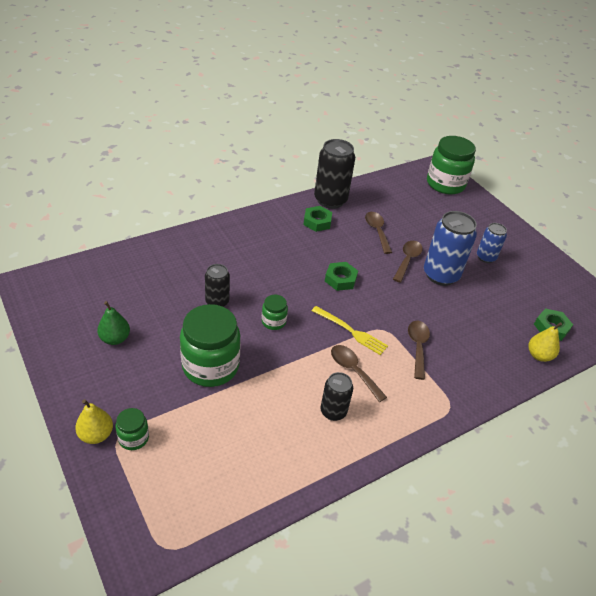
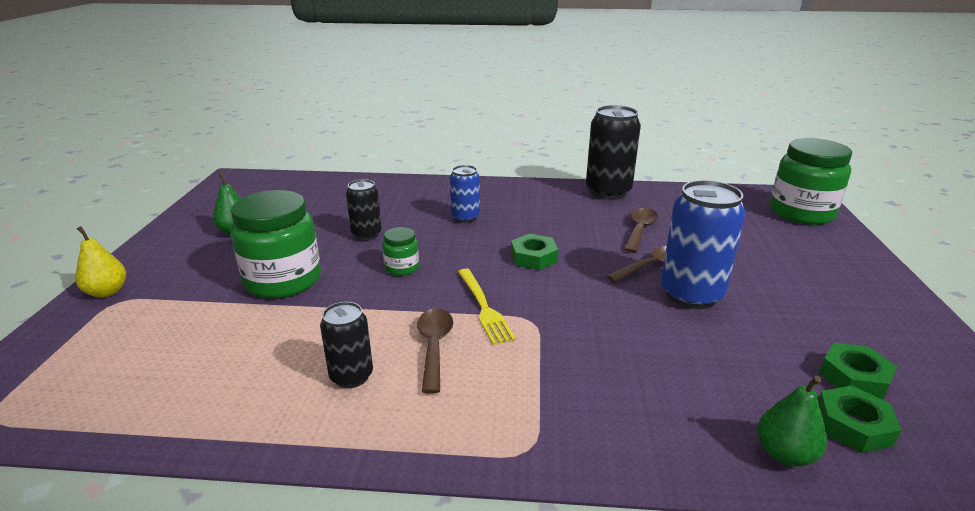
camera: 40 degrees right, 15 degrees down
(133, 438) = (128, 308): green jar -> none
(317, 222) = (568, 204): green nut -> green nut (854, 377)
(417, 347) = (560, 356): brown spoon -> none
(485, 257) = (796, 298): blue can -> blue can (465, 217)
(539, 355) = (784, 454): yellow pear -> green pear

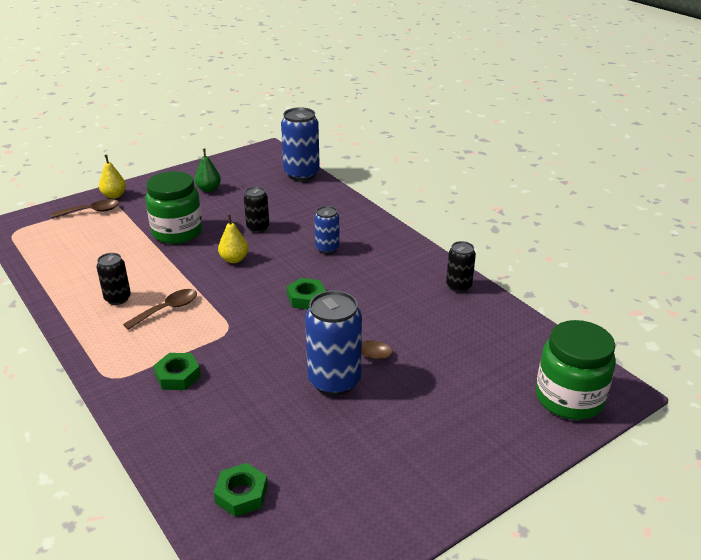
camera: 50 degrees right, 5 degrees up
(315, 181) = (301, 174): none -> blue can
(402, 268) = (234, 259): green jar -> yellow pear
(484, 307) = (223, 307): yellow fork -> none
(608, 192) = (458, 286): black can -> black can, size x0.57
(640, 230) = (409, 325): brown spoon -> brown spoon (91, 211)
(784, 454) = (185, 470): green pear -> none
(854, 377) = (302, 485): green nut -> green nut (178, 376)

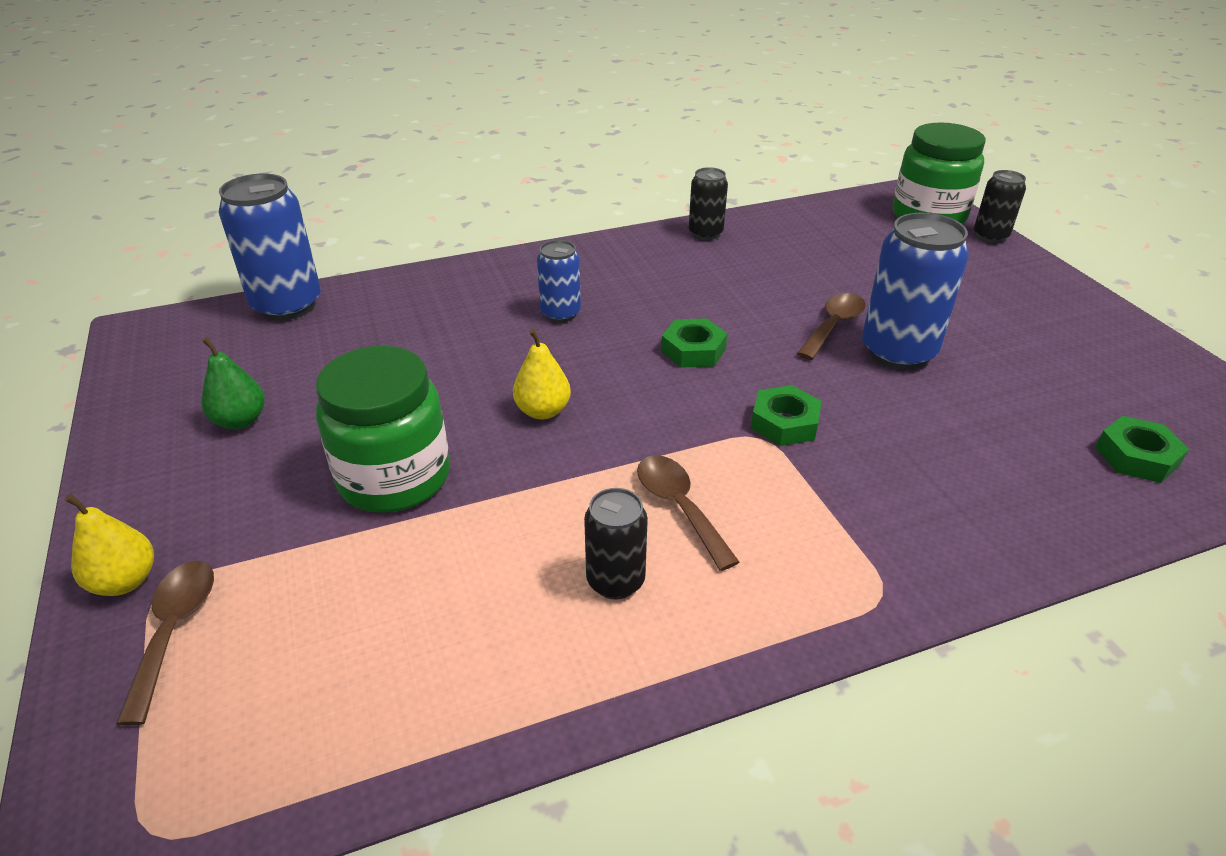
camera: 75 degrees left, 5 degrees up
(178, 376) = (881, 504): green nut -> green nut (784, 423)
(258, 228) = (448, 374): black can -> black can (990, 236)

